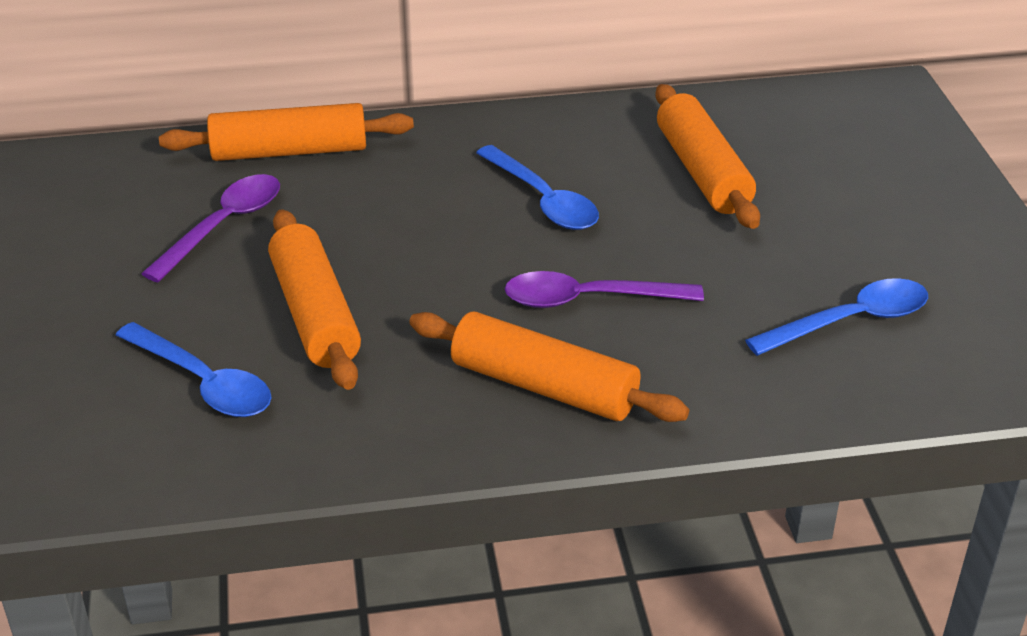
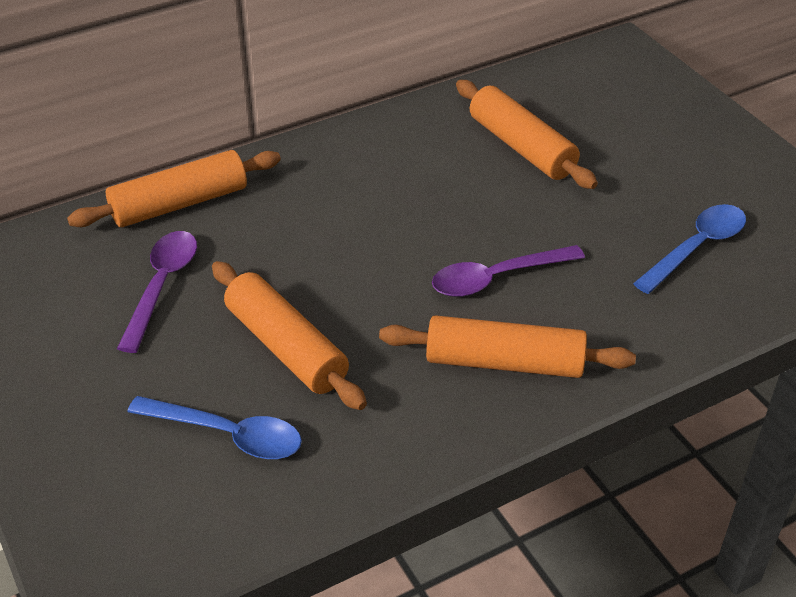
camera: 20 degrees left, 5 degrees up
(543, 200) = (413, 200): blue spoon -> none

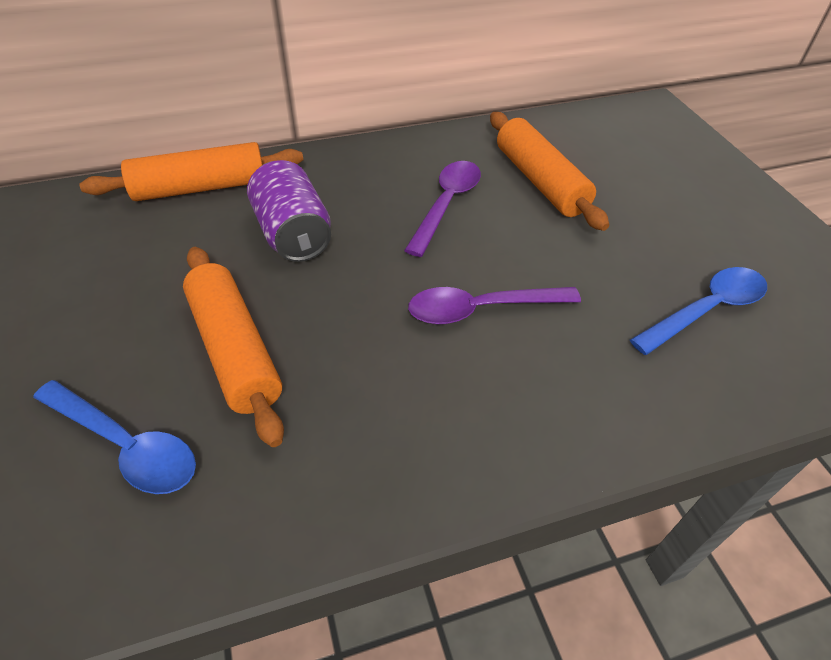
camera: 10 degrees right, 5 degrees up
(162, 286) = (144, 263): purple spoon -> purple spoon (446, 204)
(294, 236) = (293, 234): none -> purple can
(504, 362) = (464, 411): orange rolling pin -> none

